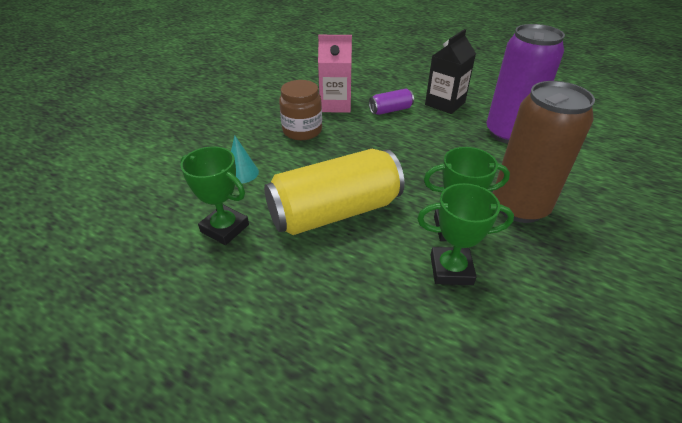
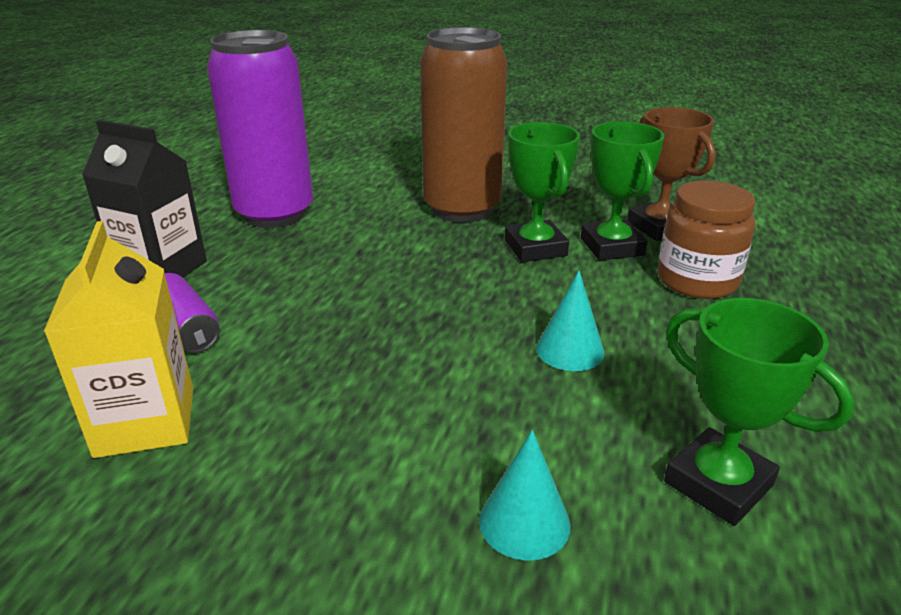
camera: 105 degrees left, 10 degrees down
(225, 228) = (718, 483): green trophy -> green trophy turned 60 degrees counterclockwise
(302, 131) = (293, 456): brown jar -> brown jar (697, 281)
(335, 105) = (145, 421): pink carton -> yellow carton
(335, 212) = (570, 350): yellow can -> turquoise cone
(485, 315) = (659, 227): none -> brown trophy

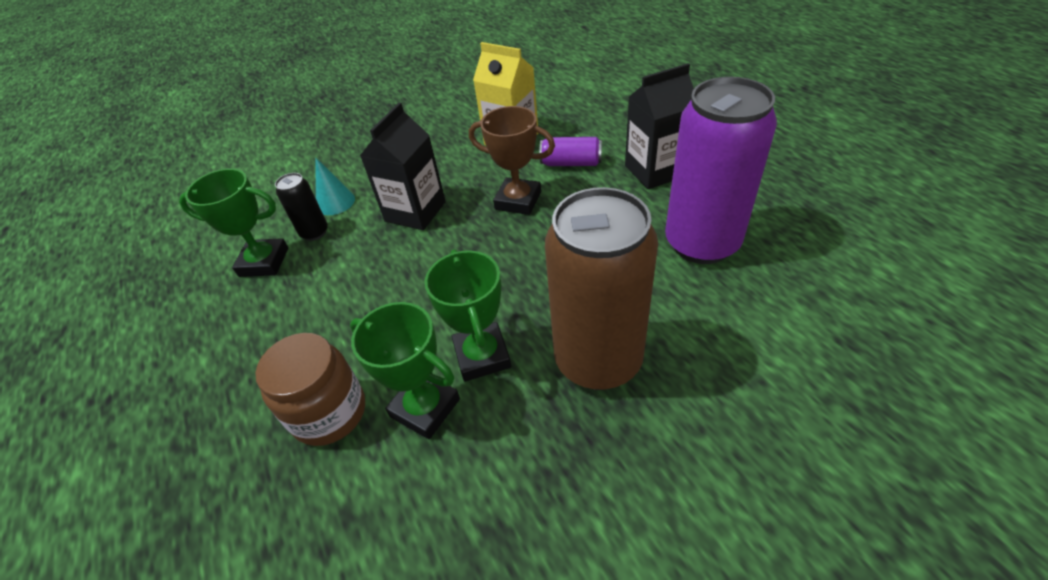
camera: 140 degrees right, 15 degrees up
(430, 404) = (415, 211): none -> black carton
(535, 248) = (482, 356): green trophy -> green trophy turned 45 degrees clockwise
(570, 350) = (377, 282): turquoise cone -> none
(603, 481) = (314, 232): none -> black can
(659, 227) = (404, 483): brown trophy -> brown trophy (518, 201)

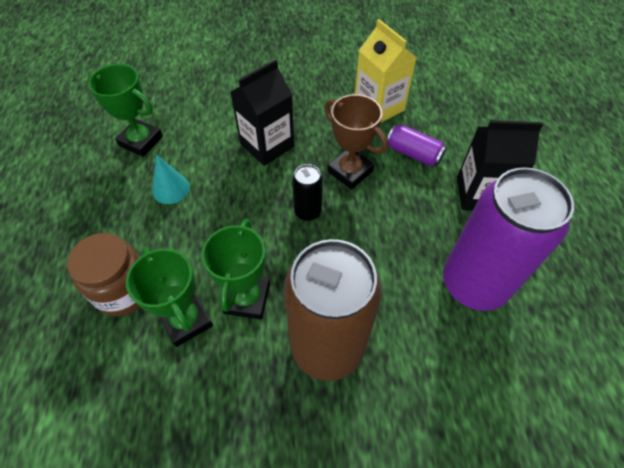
camera: 20 degrees right, 10 degrees up
(314, 232) = (186, 131): black can -> black can (307, 212)
(335, 202) = (214, 109): turquoise cone -> turquoise cone (171, 189)

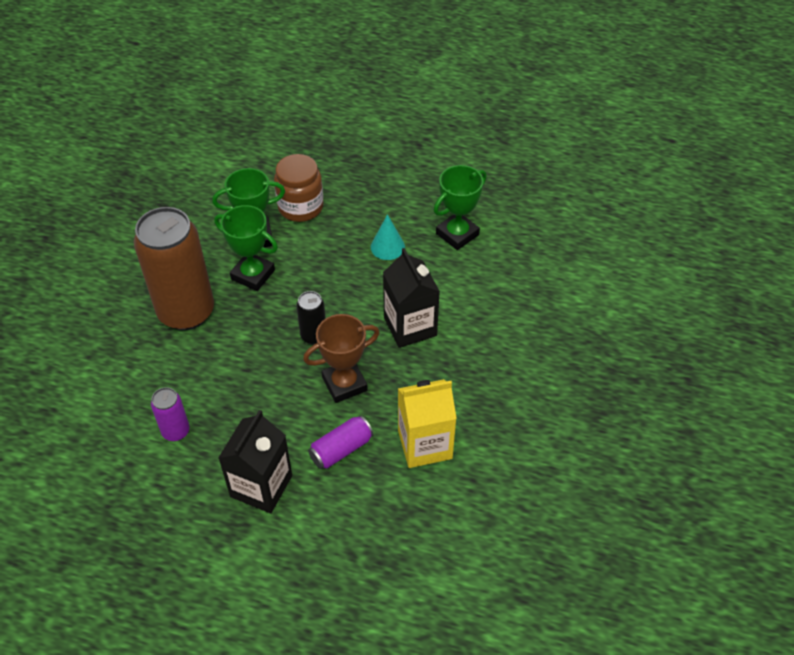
camera: 110 degrees right, 5 degrees down
(474, 284) = (176, 431): purple can -> purple can, size x0.45

